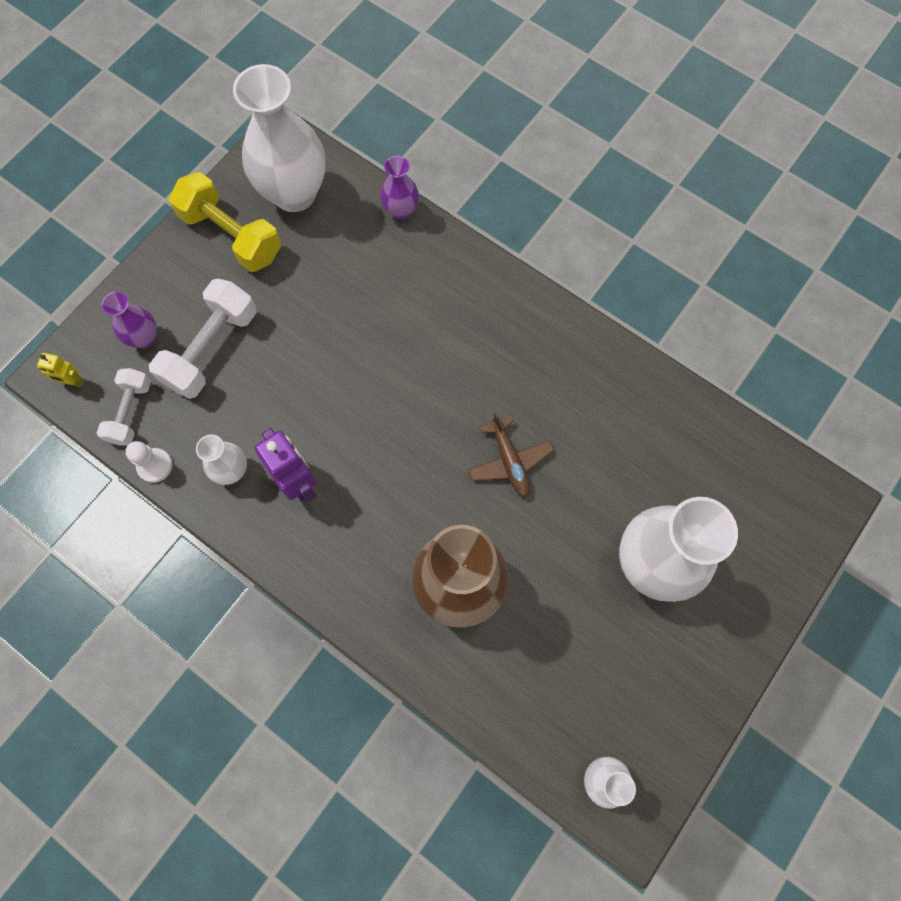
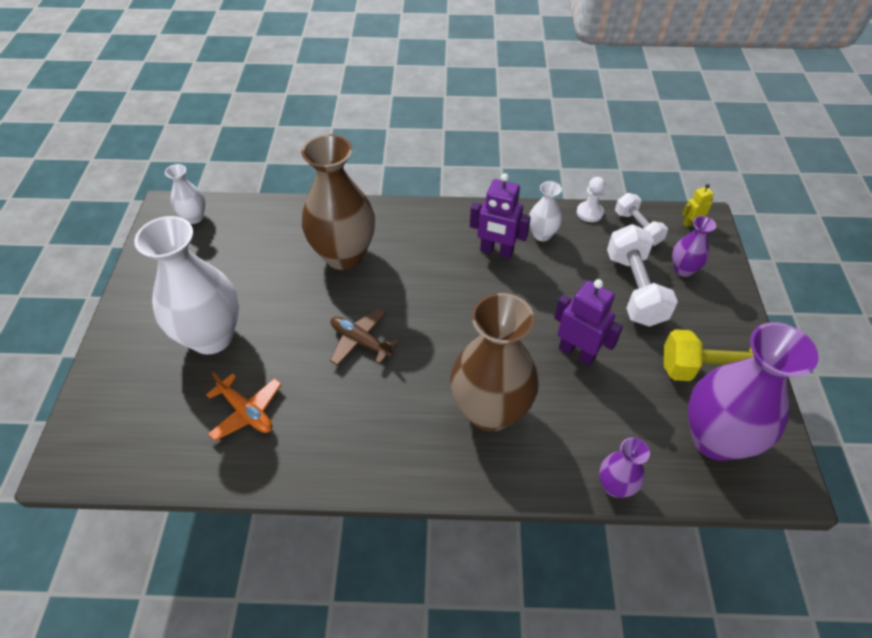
camera: 145 degrees right, 20 degrees down
(294, 193) = (715, 439): white vase -> purple vase
(327, 323) = (577, 352): none -> purple robot
(445, 321) = (490, 411): none -> brown vase
(653, 453) = (246, 412): none -> orange plane

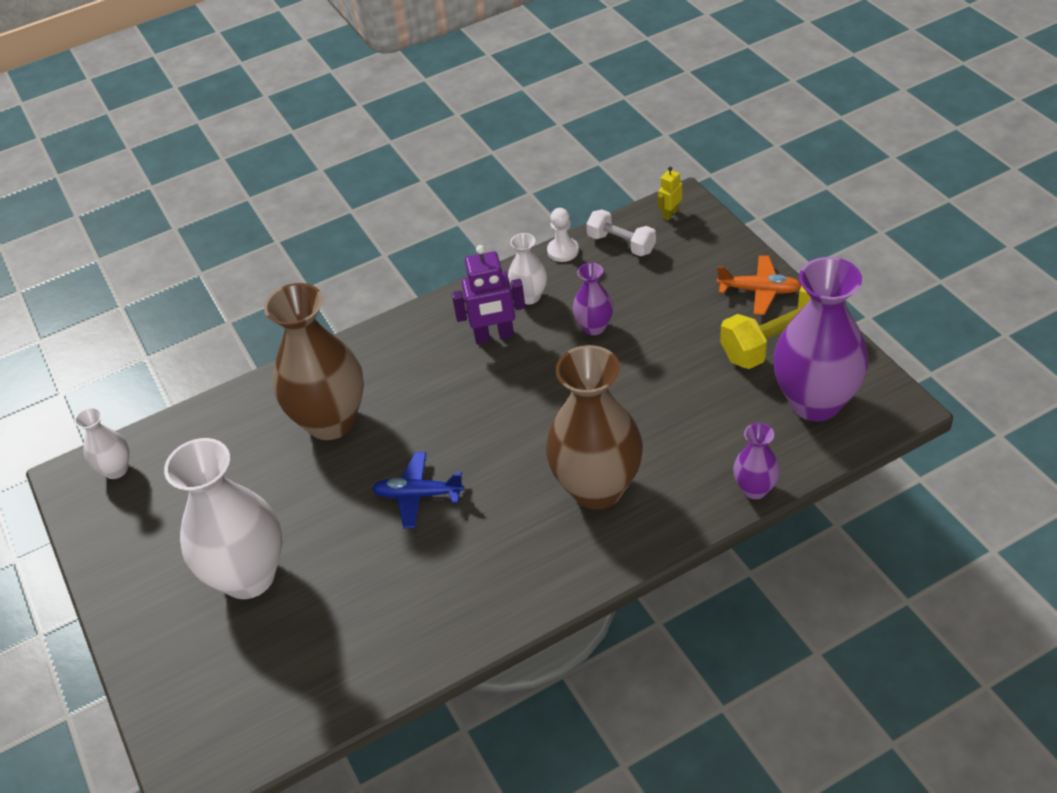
camera: 25 degrees left, 5 degrees down
(246, 412) = (350, 623): orange plane -> orange plane (759, 291)
(360, 341) = (418, 495): brown plane -> blue plane
(577, 352) = (643, 392): purple robot -> none
(634, 289) = (657, 305): white dumbbell -> none
(683, 269) = (691, 263): purple vase -> purple vase (594, 327)

